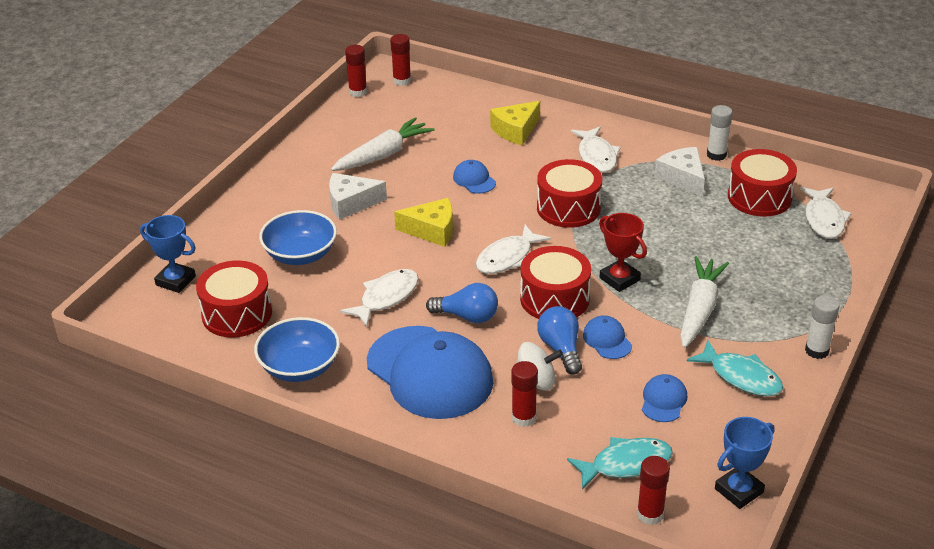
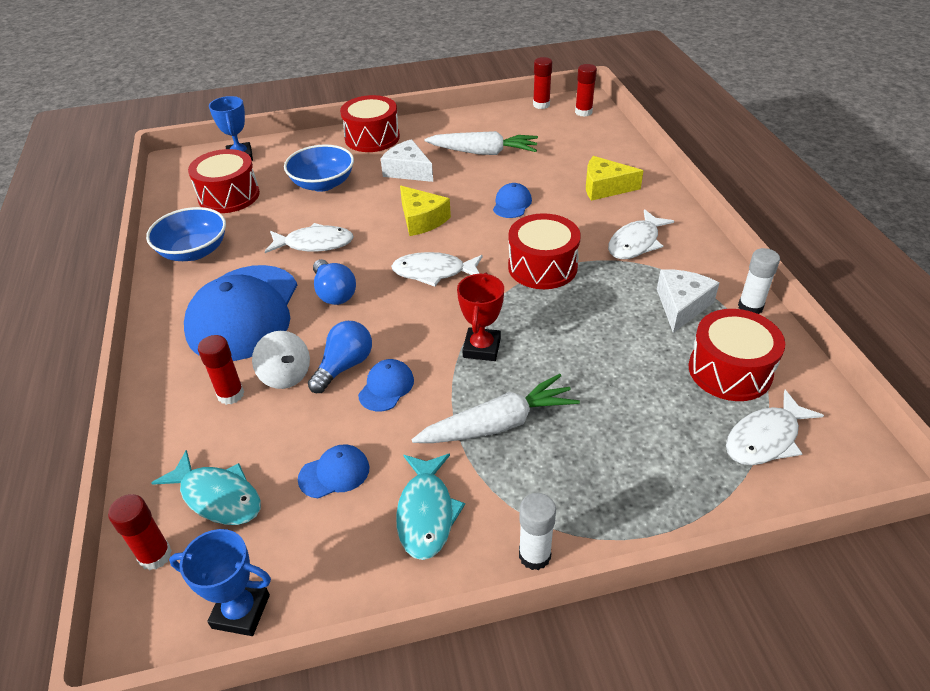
camera: 50 degrees right, 5 degrees up
(554, 299) = (409, 326): red drum -> red drum (372, 138)

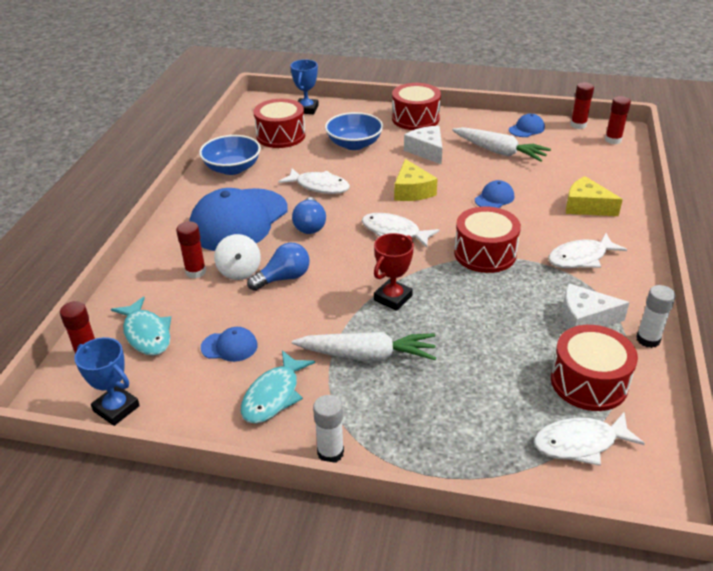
camera: 25 degrees right, 5 degrees down
(386, 387) = (303, 302): blue cap -> blue cap (526, 129)
(681, 306) = (584, 319): white cheese -> white cheese turned 135 degrees counterclockwise

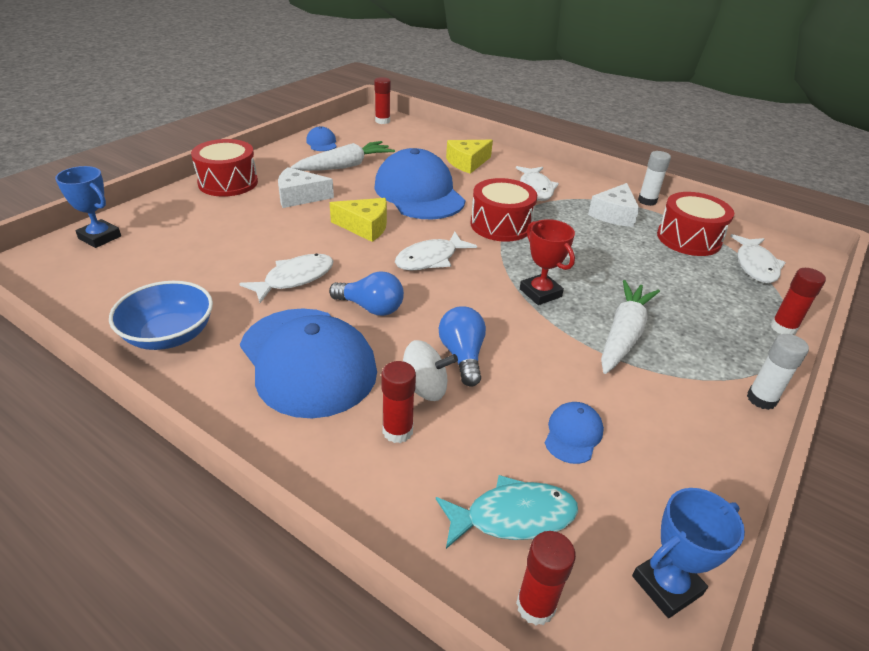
camera: 70 degrees left, 0 degrees up
(274, 395) = (670, 418): turquoise fish -> none
(281, 136) = (138, 274): red drum -> none
(354, 144) = (231, 231): blue bowl -> none
(494, 198) = (419, 193): blue cap -> blue cap, size x2.38
(578, 125) = (343, 123): red glue stick -> red glue stick (783, 328)

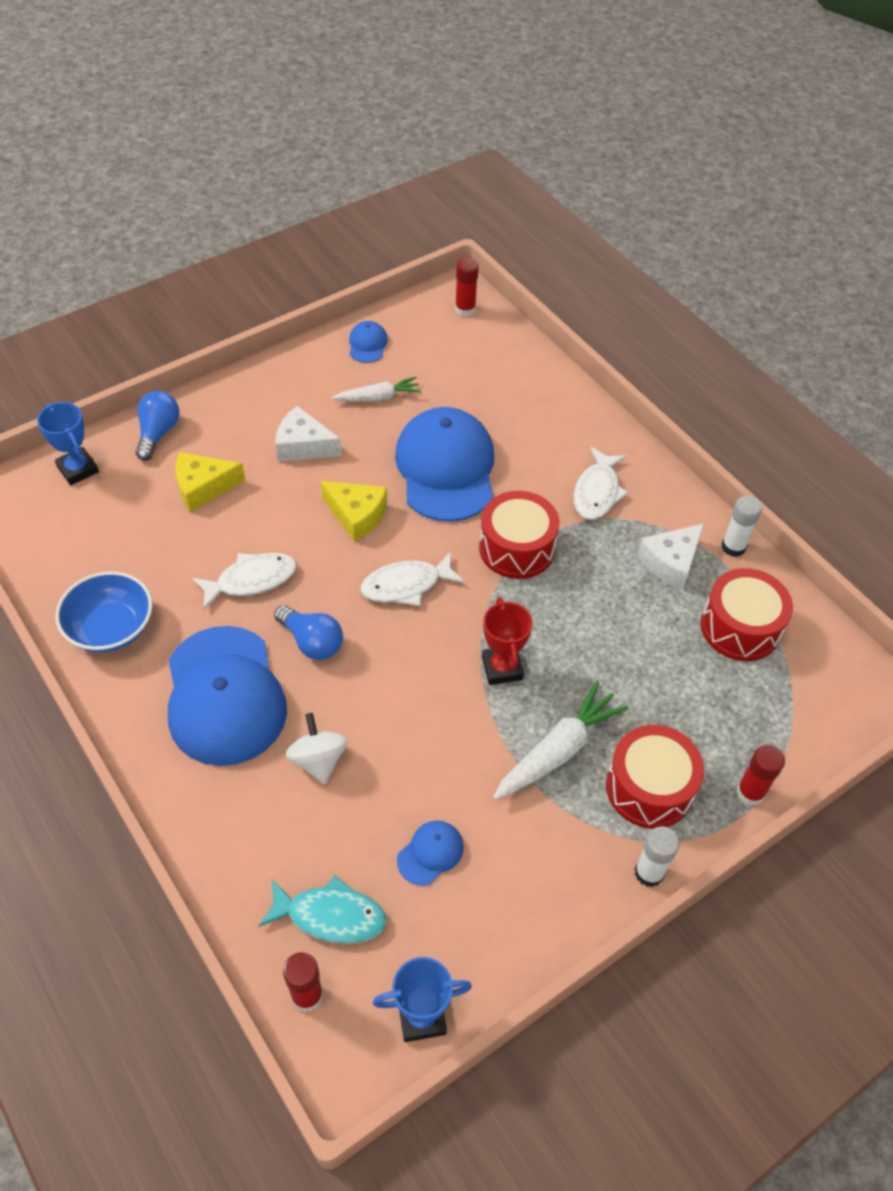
camera: 20 degrees right, 15 degrees up
(228, 182) = (232, 402): red drum -> red drum (649, 788)
(345, 166) = (378, 397): white carrot -> white carrot, size x0.65
(397, 431) = (273, 800): red glue stick -> none
(424, 388) = (318, 760): white spinning top -> white spinning top turned 135 degrees counterclockwise
(462, 355) = (374, 730): blue light bulb -> blue light bulb (158, 433)
(467, 163) = (535, 421): yellow cheese -> yellow cheese (203, 487)
(755, 265) = (793, 693): white fish -> none

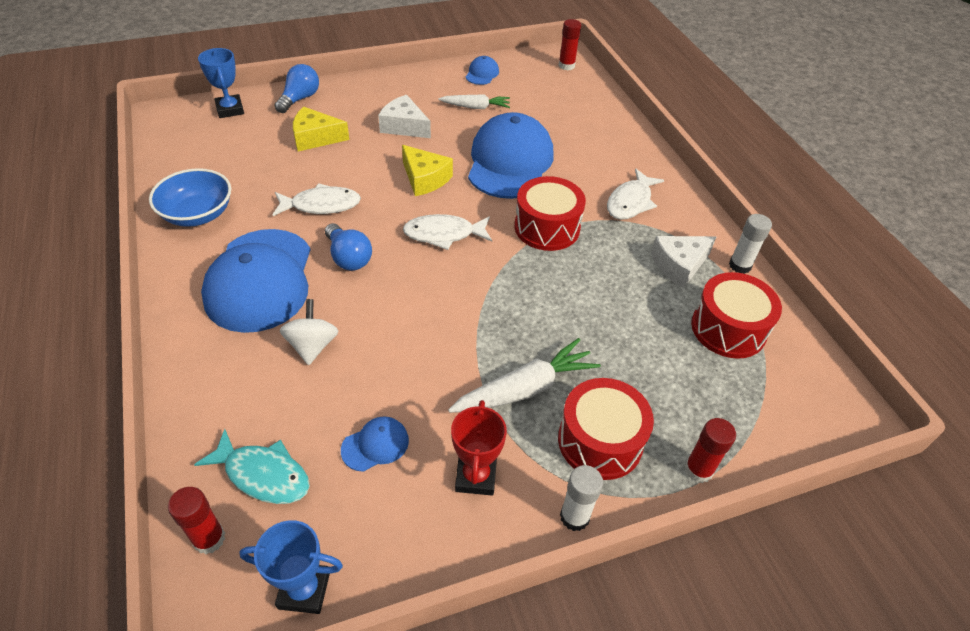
camera: 15 degrees right, 5 degrees down
(502, 668) = (500, 312): red trophy -> red trophy (476, 476)

